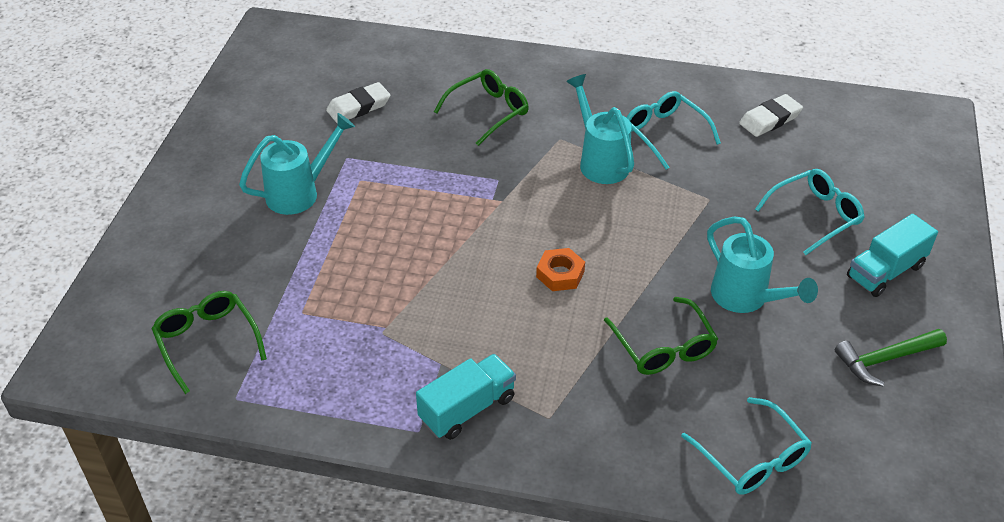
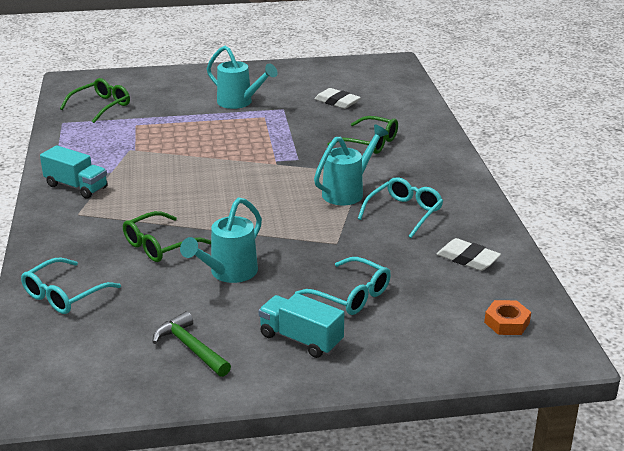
camera: 70 degrees right, 15 degrees down
(560, 274) = (213, 196): orange nut -> orange nut (507, 322)

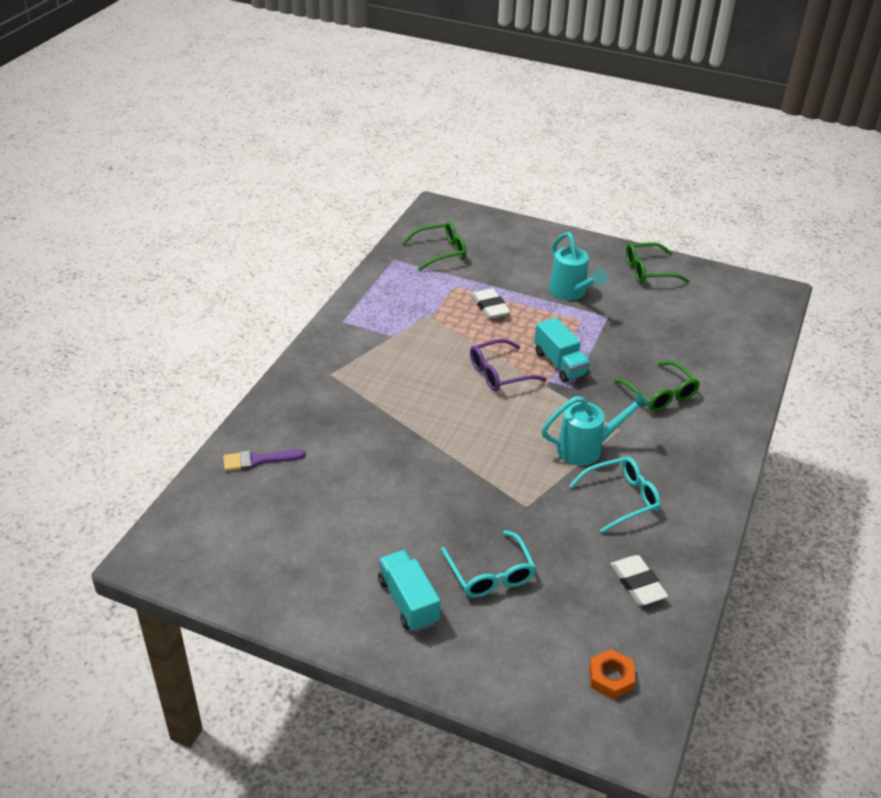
camera: 30 degrees right, 10 degrees up
(65, 295) = (258, 460): turquoise glasses -> purple brush
(76, 187) = (351, 342): turquoise truck -> turquoise truck (560, 364)
(160, 245) = (371, 440): green glasses -> green glasses (649, 270)
(190, 348) = (312, 564): green hammer -> none
(228, 273) = (403, 498): turquoise watering can -> none
(231, 168) = (500, 373): none -> purple glasses
(337, 102) = (670, 327): white eraser -> white eraser (490, 307)

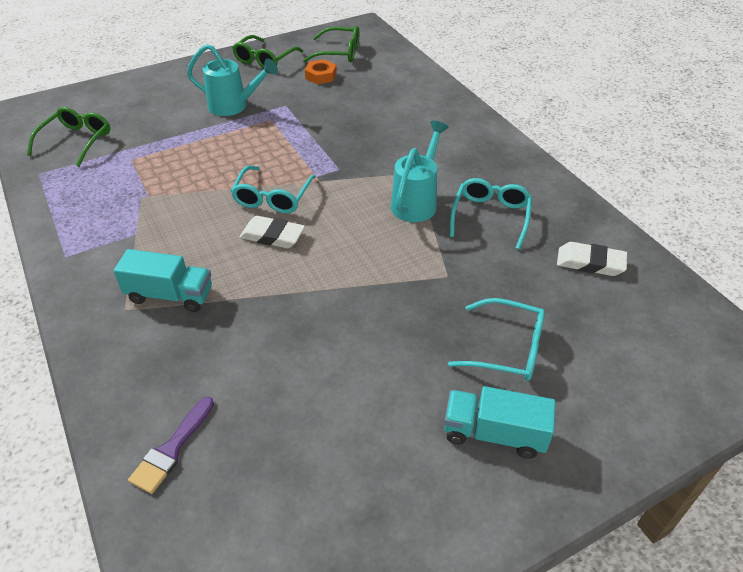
camera: 50 degrees left, 5 degrees up
(490, 307) = (187, 155): white eraser -> white eraser (272, 236)
(500, 373) = (273, 197): purple glasses -> turquoise glasses
(560, 364) = (305, 159): turquoise truck -> turquoise truck (170, 295)
(611, 678) = (683, 341): orange nut -> orange nut (321, 76)
(660, 394) = (400, 131): green glasses -> green glasses (338, 53)

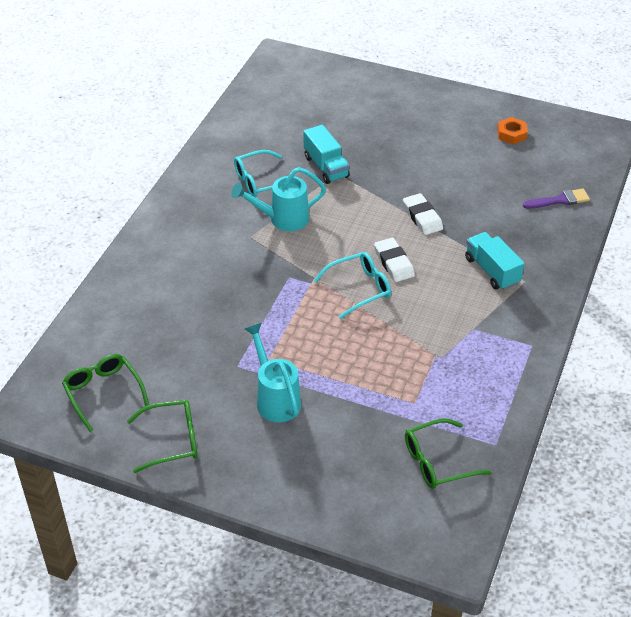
camera: 130 degrees left, 0 degrees up
(321, 76) = (163, 376): orange nut -> orange nut (511, 134)
(494, 433) = (419, 114): turquoise truck -> turquoise truck (326, 167)
(506, 348) = (364, 131): turquoise glasses -> none
(590, 263) = (260, 128): white eraser -> white eraser (422, 217)

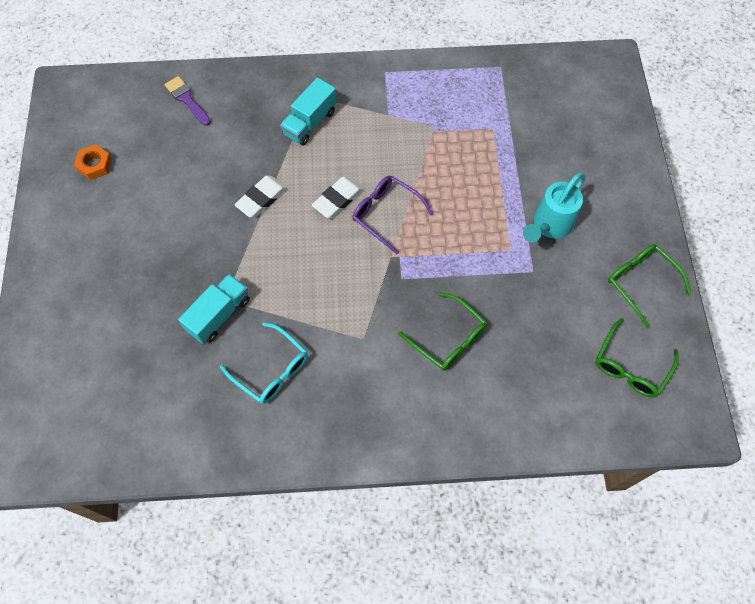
camera: 115 degrees left, 20 degrees up
(282, 219) = (322, 320): turquoise watering can -> none
(359, 289) = (386, 214): turquoise glasses -> purple glasses
(438, 461) = (539, 95): green glasses -> green glasses (448, 338)

